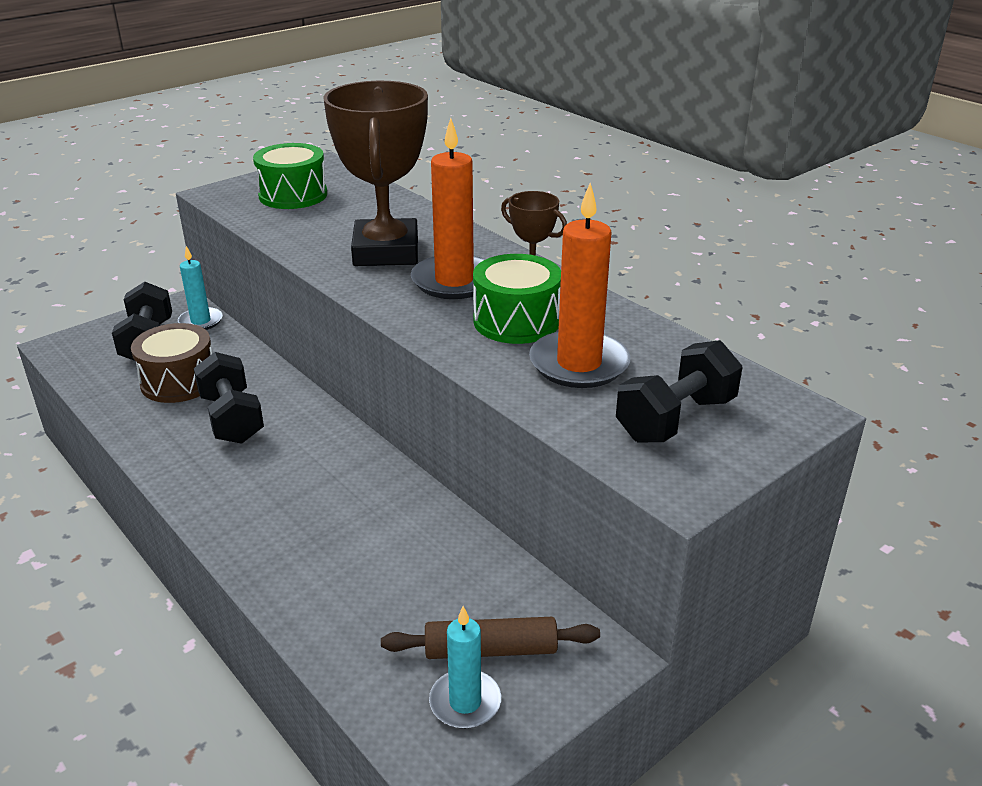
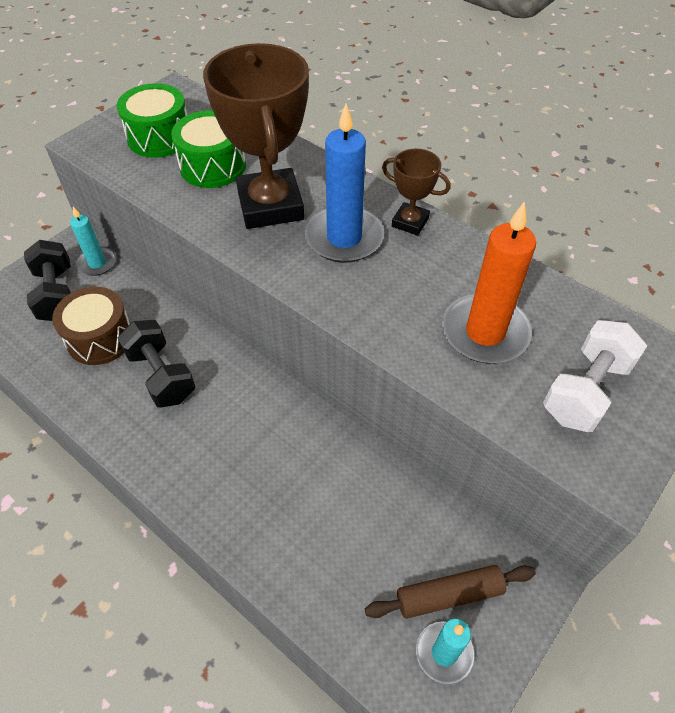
camera: 10 degrees left, 20 degrees up
(454, 281) = (344, 238): orange candle -> blue candle
(516, 321) = (414, 284): green drum -> green drum (213, 166)
(675, 419) = (585, 391): black dumbbell -> white dumbbell

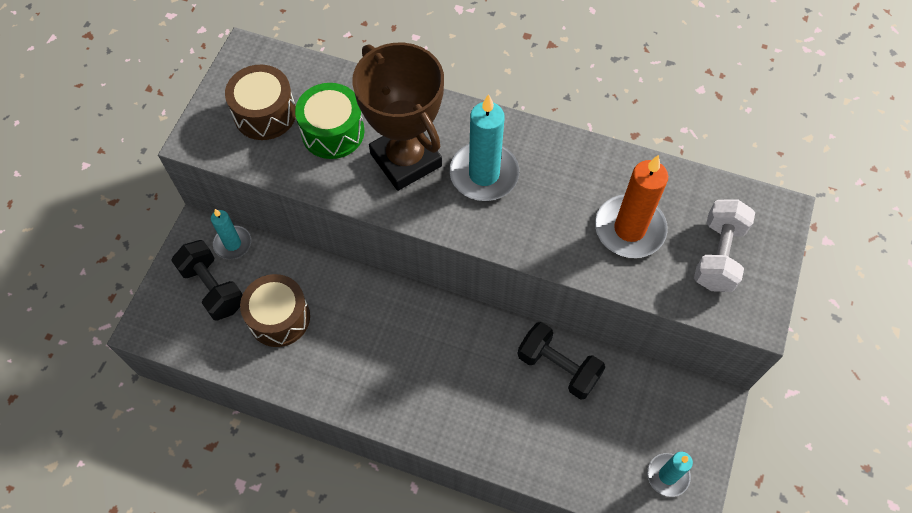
camera: 20 degrees left, 10 degrees up
(159, 137) = (265, 114): green drum -> brown drum
(161, 375) = (353, 335): black dumbbell -> black dumbbell (558, 367)
(344, 238) = (484, 174): blue candle -> turquoise candle
(410, 222) = (531, 141): brown trophy -> none
(449, 595) = (656, 433): brown rolling pin -> none

